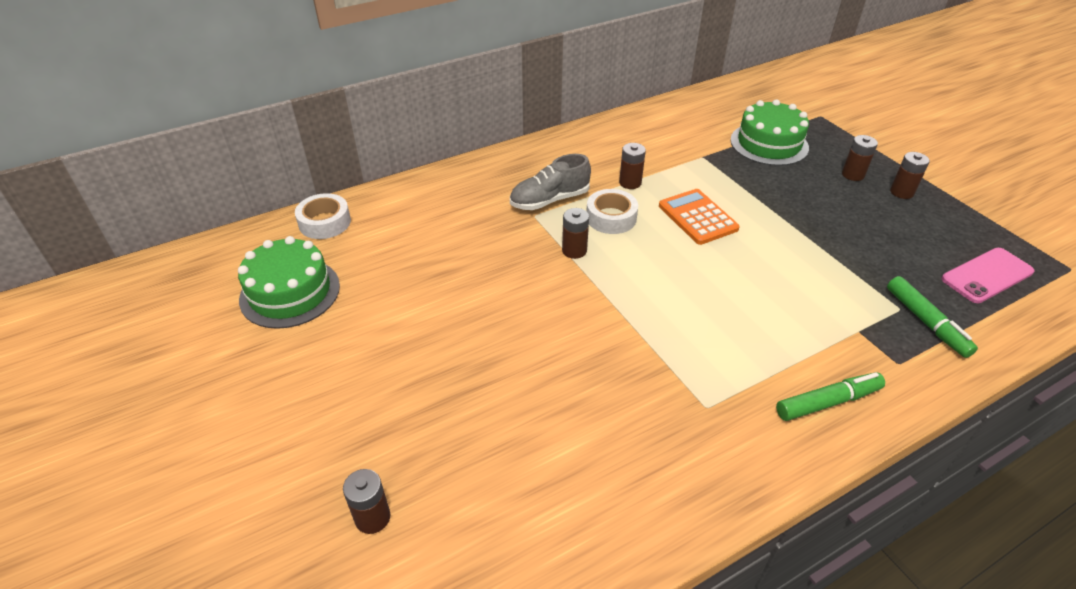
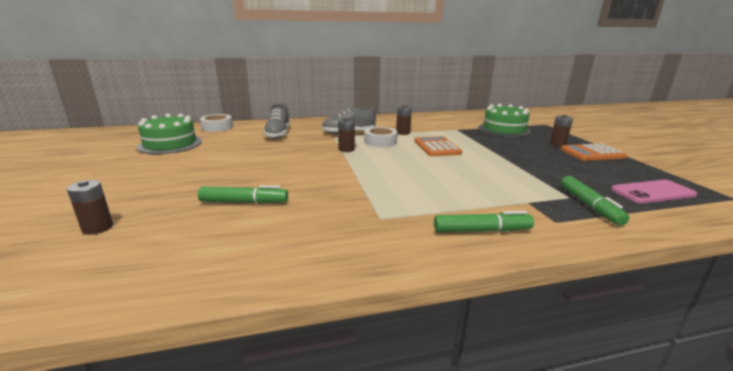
camera: 15 degrees right, 20 degrees down
(442, 225) = (278, 134): none -> grey shoe
(519, 416) = (244, 202): none -> green marker
(901, 192) = (592, 153): brown battery -> orange calculator

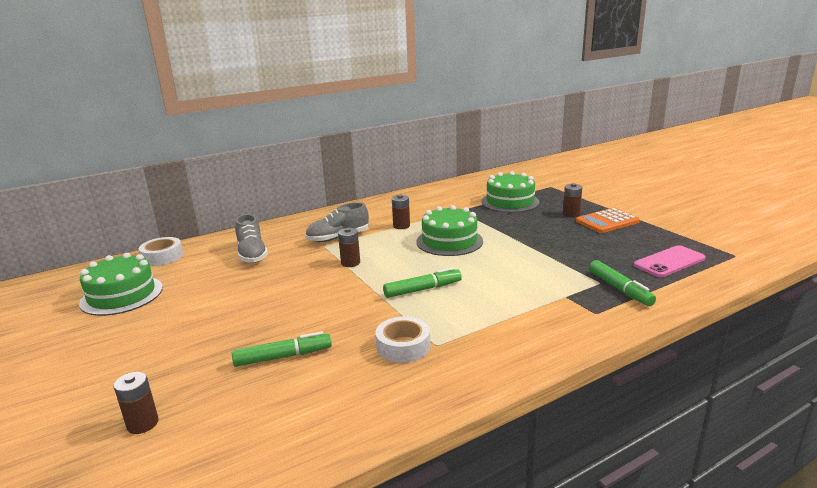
camera: 15 degrees left, 0 degrees up
(380, 142) = (383, 244): white tape -> white tape (403, 346)
(437, 147) = (449, 241): orange calculator -> green cake
(481, 230) = (535, 337): green marker -> green marker (422, 289)

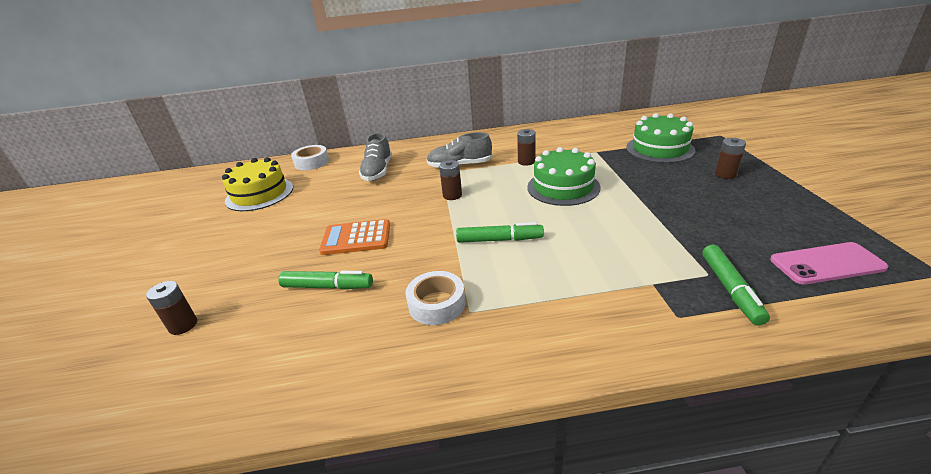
camera: 25 degrees right, 10 degrees up
(122, 295) = (259, 194): green cake -> yellow cake
(607, 221) = (768, 191): orange calculator -> orange calculator (356, 238)

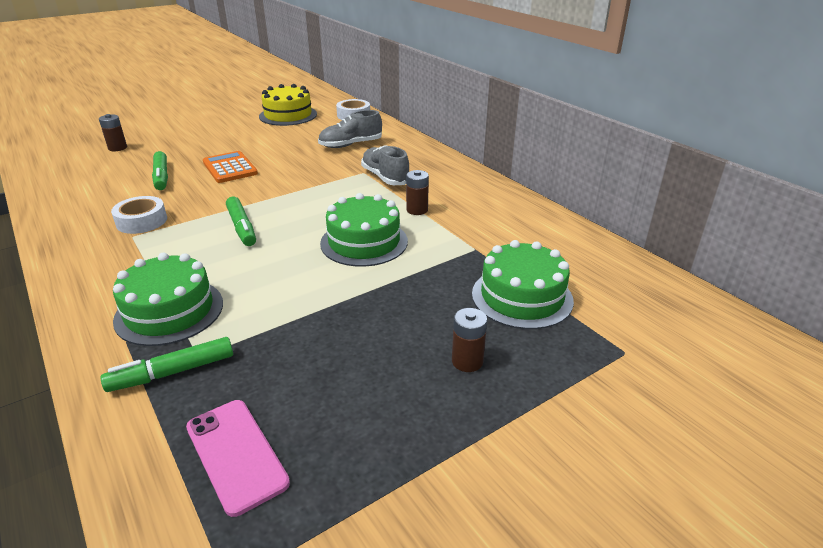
camera: 60 degrees right, 0 degrees up
(452, 195) = (318, 188): brown battery -> none
(635, 288) = (169, 311): none -> green cake

